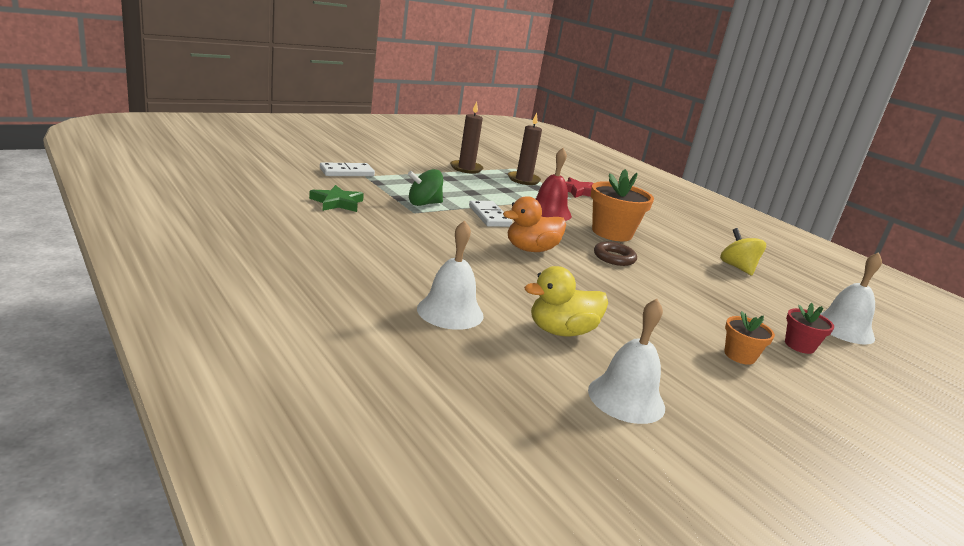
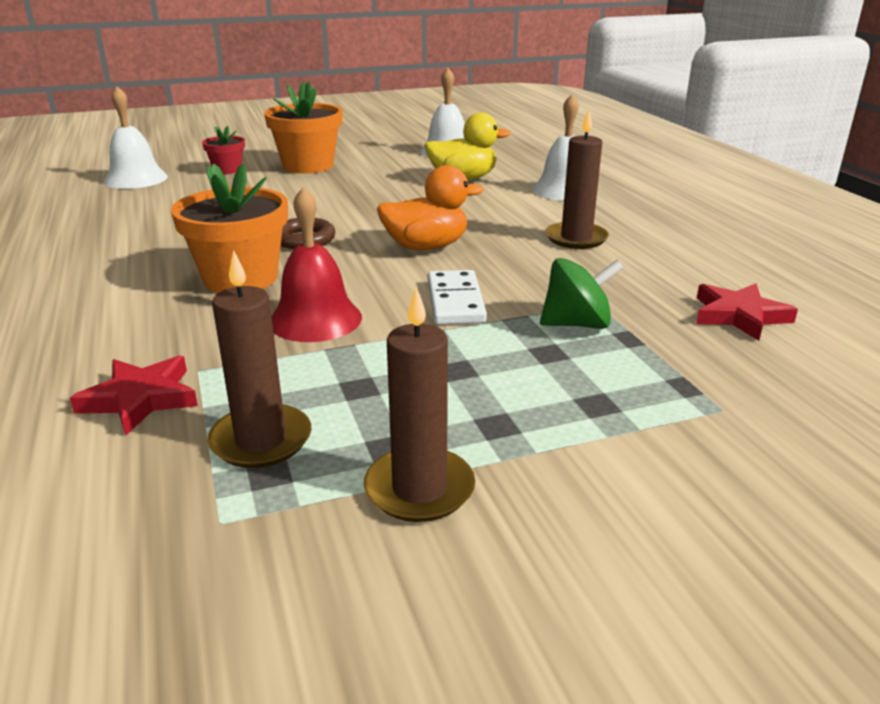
camera: 160 degrees left, 5 degrees up
(337, 202) = (739, 316): green star -> red star
(347, 172) = (772, 419): white domino -> none
(430, 253) = (576, 238): none -> brown candle
(737, 267) = (115, 231): yellow spinning top -> none
(739, 355) = (308, 166): orange flower pot -> orange flower pot, size x1.86

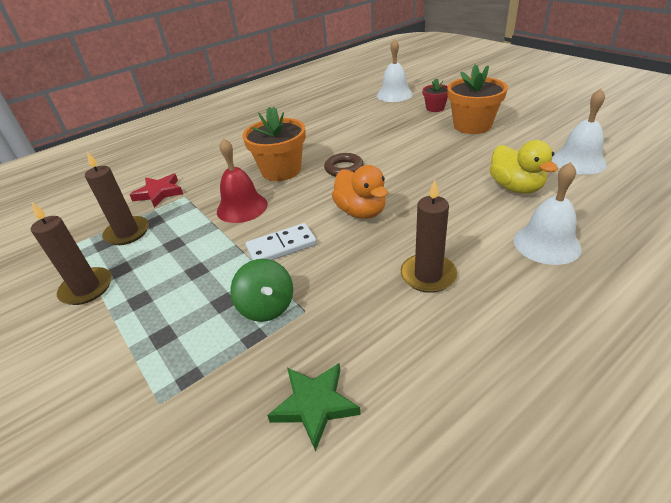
camera: 75 degrees right, 10 degrees up
(739, 316) = (314, 405): red star -> green star

